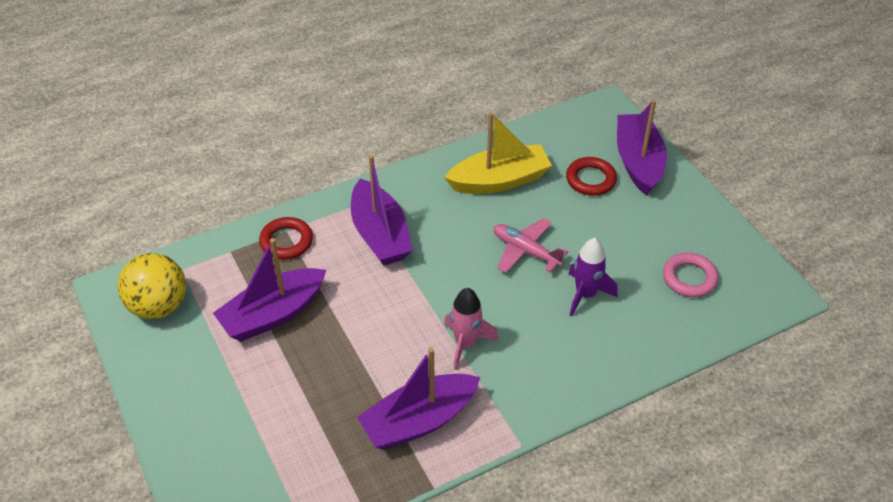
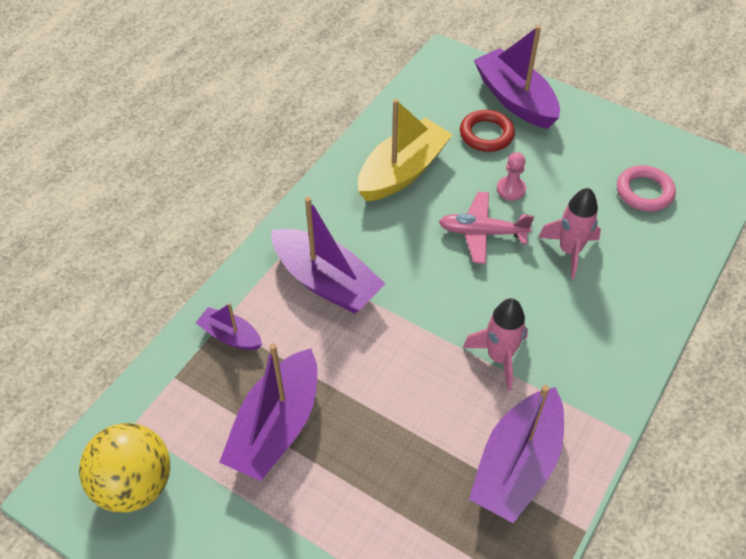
camera: 30 degrees left, 5 degrees up
(286, 241) = (230, 336): red ring -> purple boat
(576, 229) = (511, 189): none -> pink pawn
(585, 295) = (569, 251): purple rocket -> pink rocket

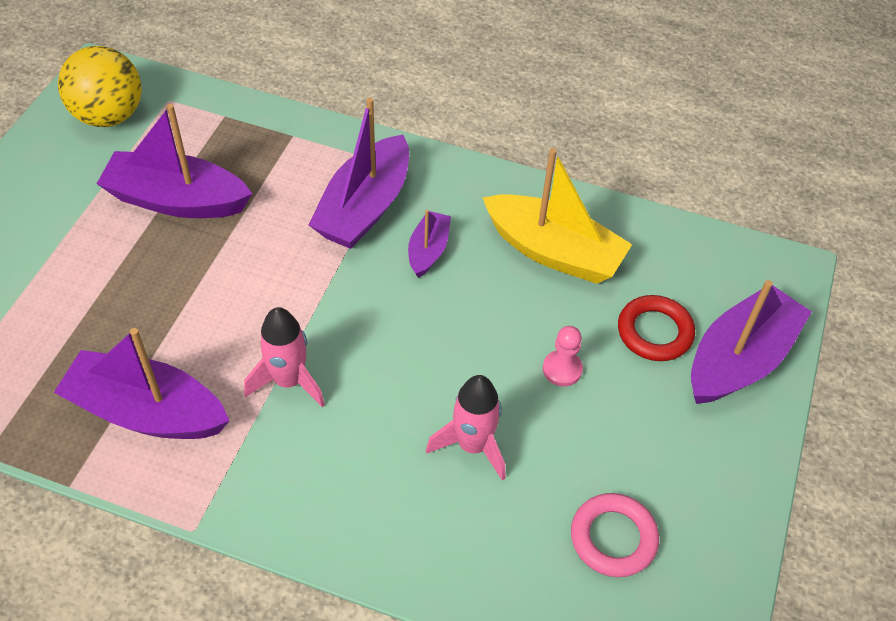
camera: 75 degrees right, 0 degrees up
(230, 336) = (279, 145): purple boat -> purple boat (428, 250)
(482, 233) = (477, 345): pink plane -> none

